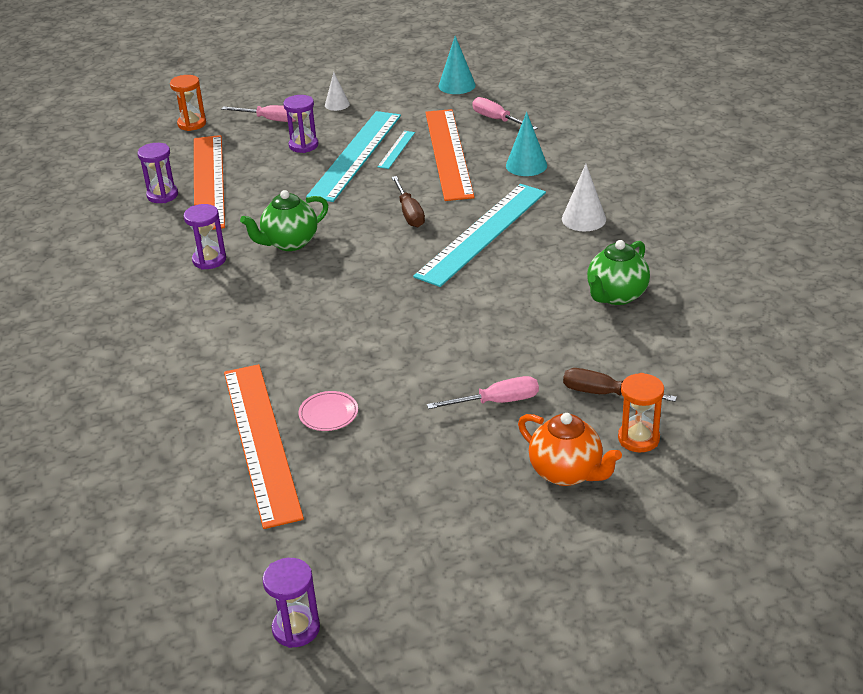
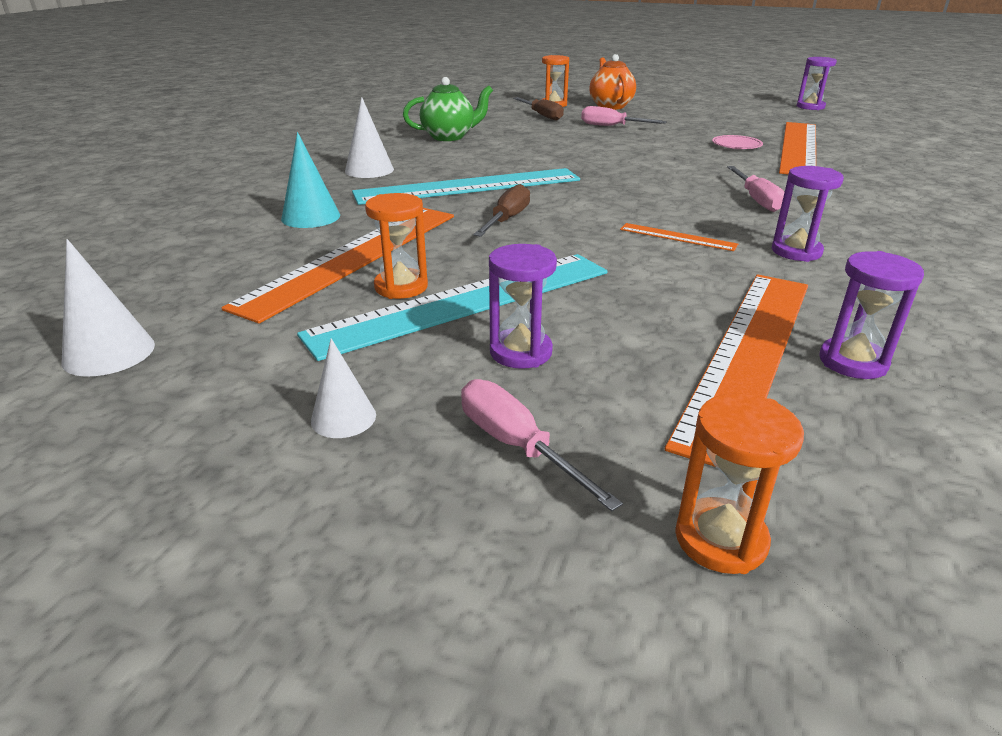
camera: 145 degrees left, 5 degrees down
(289, 243) = (677, 237): green teapot -> orange ruler
(396, 149) = (401, 287): turquoise ruler -> orange hourglass
(456, 85) = (109, 353): turquoise cone -> white cone
(497, 120) = (211, 272): pink screwdriver -> pink screwdriver (756, 200)

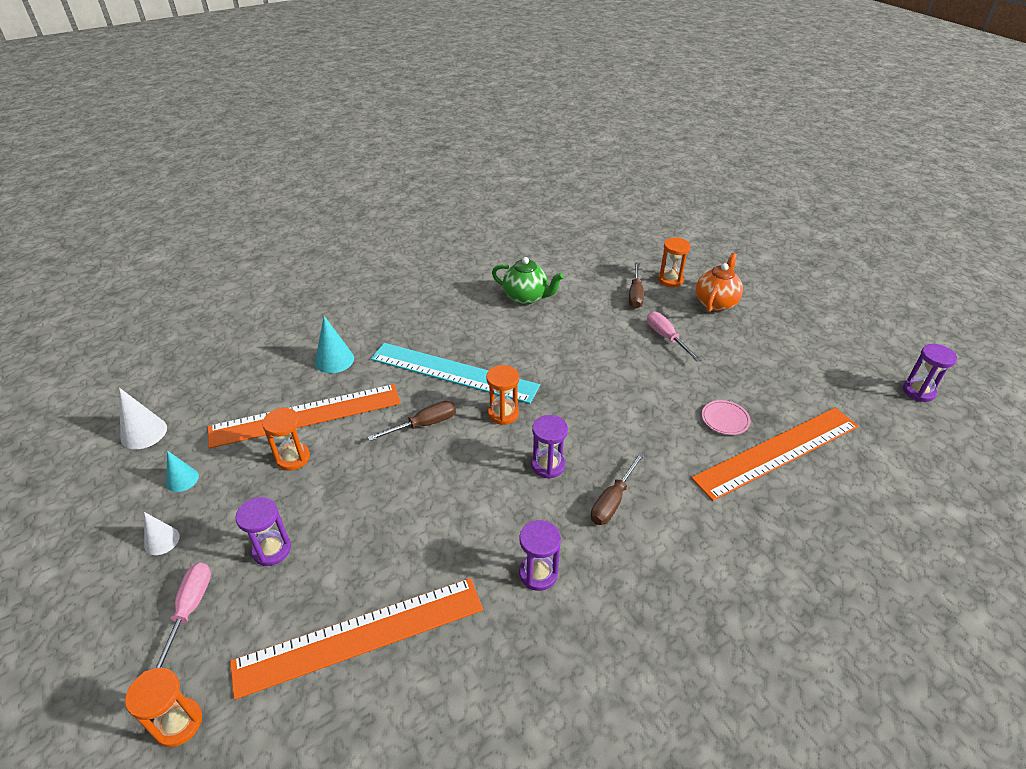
camera: 40 degrees right, 10 degrees up
(267, 360) = (182, 479): none -> turquoise cone
(369, 170) = (424, 320): white cone -> none
(465, 302) = (302, 492): turquoise ruler -> none
(568, 191) = (503, 413): none -> orange hourglass
(677, 237) = (491, 507): orange ruler -> none
(756, 200) = (613, 501): pink screwdriver -> brown screwdriver
(852, 362) = (398, 684): purple hourglass -> purple hourglass (548, 465)

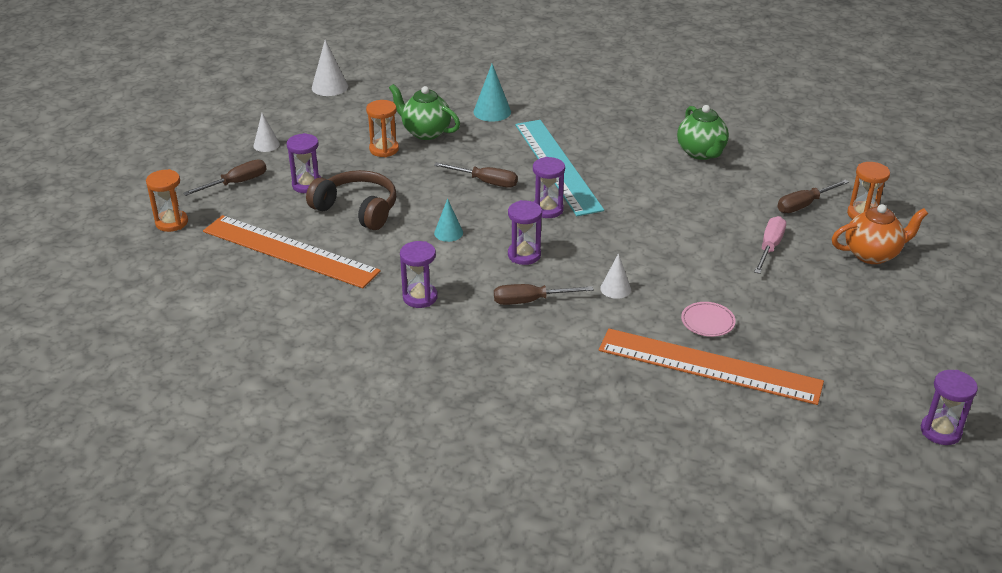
camera: 50 degrees right, 5 degrees down
(182, 479) = (315, 123): turquoise cone -> turquoise cone (448, 233)
(190, 610) = (236, 183): pink screwdriver -> brown screwdriver
(306, 415) = (425, 132): orange ruler -> green teapot
(358, 536) = (357, 209): none -> brown headphones
(503, 413) = (547, 209): orange hourglass -> purple hourglass
(642, 441) = (615, 289): none -> white cone

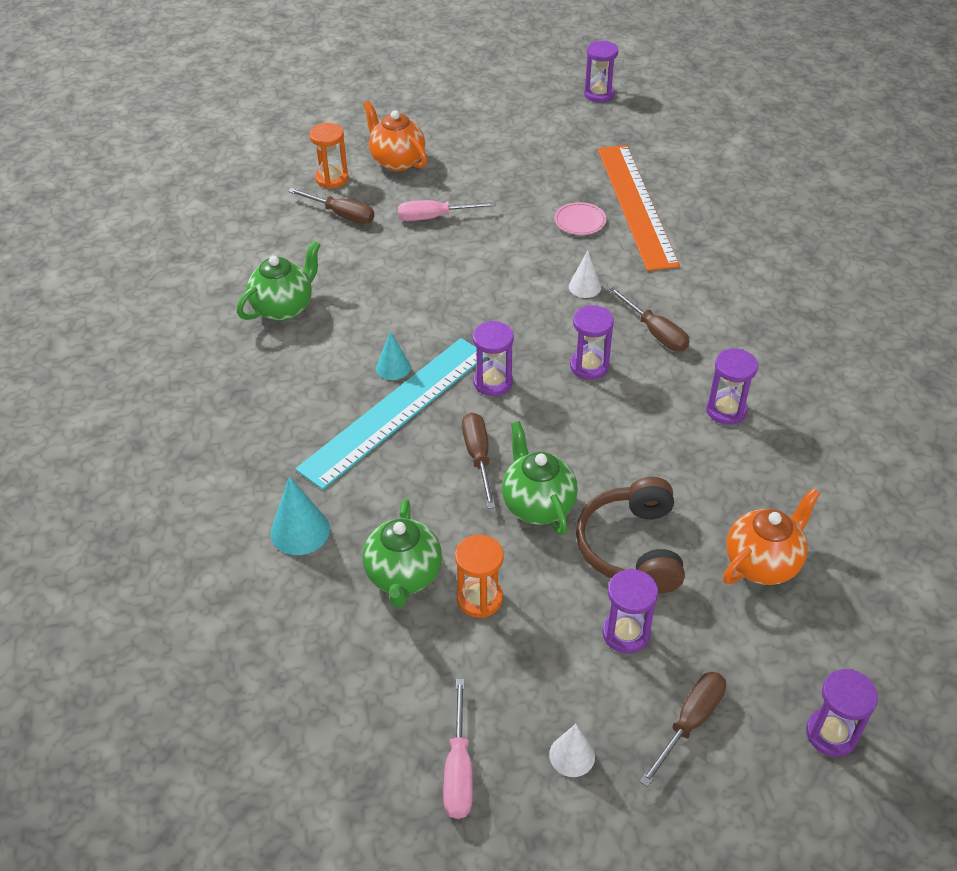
camera: 120 degrees left, 10 degrees up
(172, 222) = (831, 734): orange hourglass -> purple hourglass
(236, 183) = (689, 722): brown screwdriver -> brown screwdriver turned 105 degrees clockwise
(289, 251) = (762, 563): orange ruler -> orange teapot
(300, 115) = (459, 769): none -> pink screwdriver
(329, 87) = (345, 785): white cone -> none
(425, 189) = (537, 505): none -> green teapot
(448, 233) = (603, 441): turquoise cone -> turquoise cone (393, 367)

